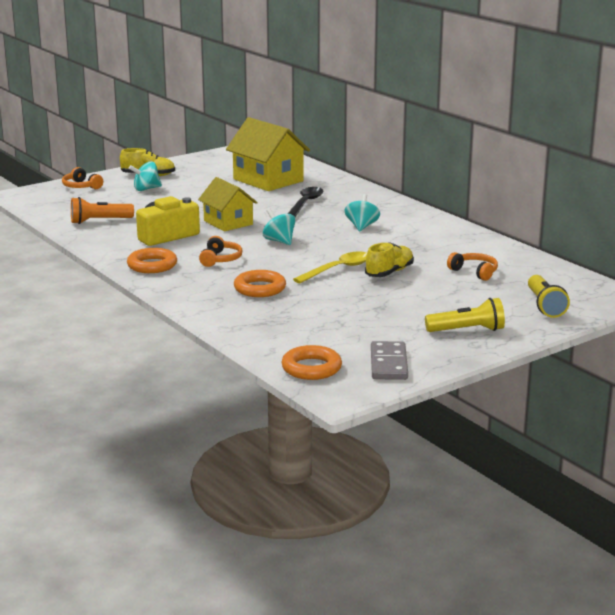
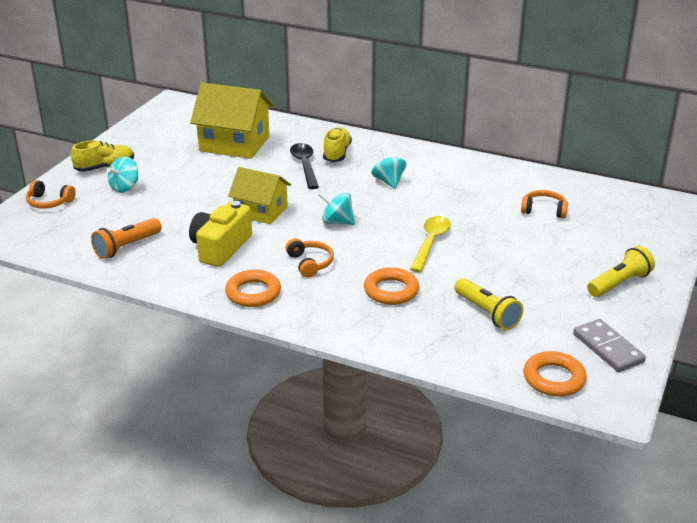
camera: 30 degrees left, 10 degrees up
(389, 272) = (478, 233): yellow shoe -> yellow shoe (337, 153)
(545, 306) = (641, 233): yellow flashlight -> yellow flashlight (487, 313)

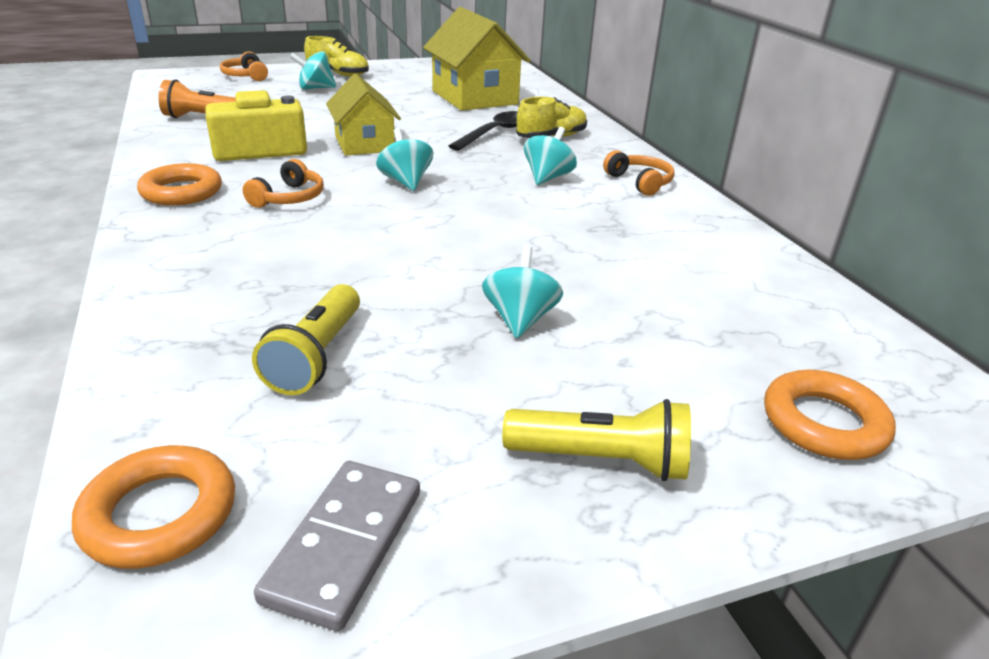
camera: 45 degrees right, 0 degrees up
(391, 290) = (288, 263): orange ring -> orange ring (824, 423)
(431, 243) = (450, 247): yellow spoon -> none
(515, 256) = (520, 319): none -> turquoise spinning top
(544, 210) = (688, 295): orange headphones -> orange headphones (639, 182)

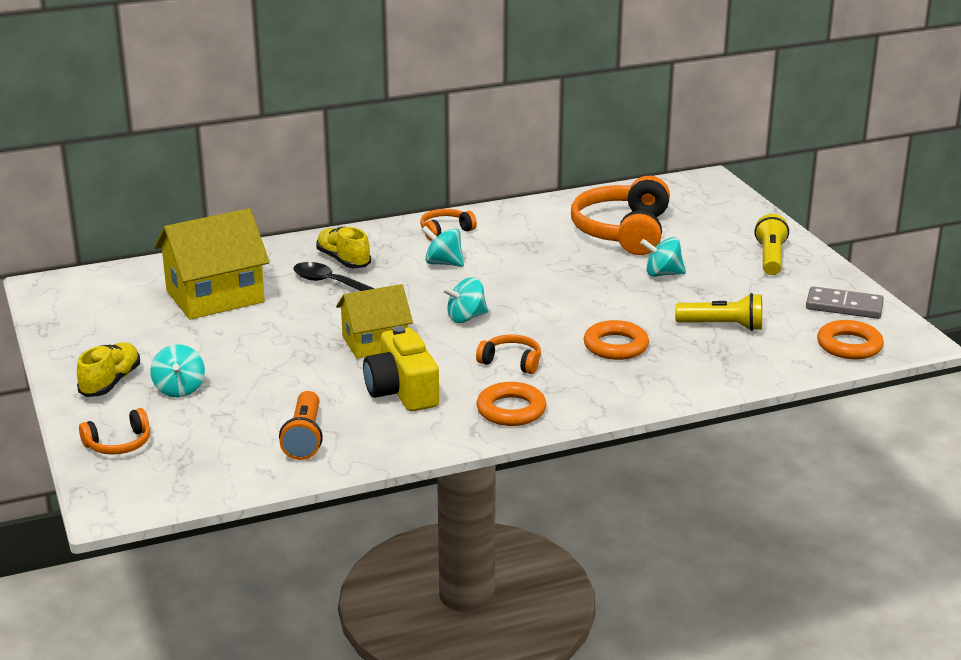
camera: 90 degrees left, 5 degrees down
(679, 299) = (623, 232): none -> orange headphones
(824, 423) = (722, 212): orange ring -> orange ring (615, 346)

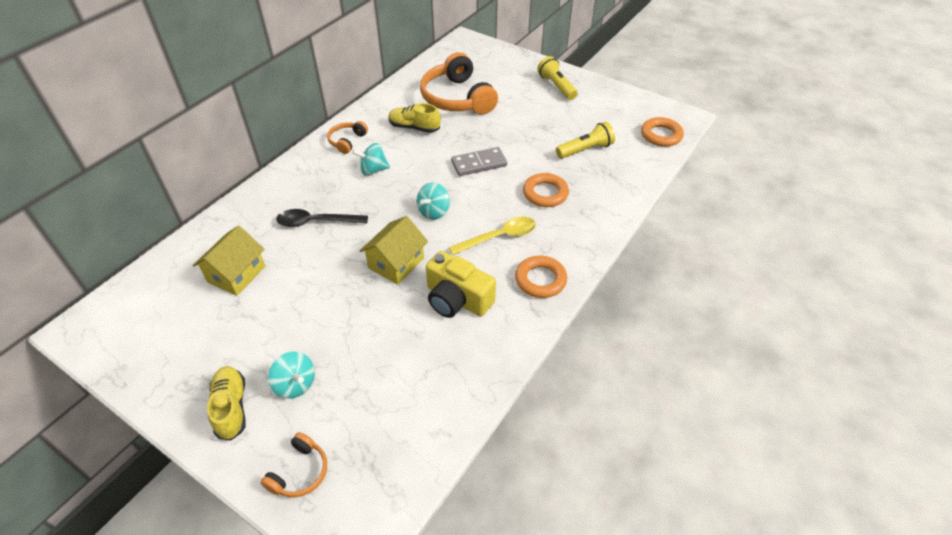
camera: 35 degrees left, 20 degrees up
(215, 296) = (236, 274): yellow house -> yellow house, size x0.65
(304, 438) = (435, 382): orange flashlight -> none
(343, 260) = (302, 196): yellow shoe -> yellow shoe (414, 127)
(511, 362) = (499, 237): orange headphones -> yellow spoon
(662, 274) = (513, 123): turquoise spinning top -> none
(844, 306) = (629, 107): grey domino -> grey domino (479, 164)

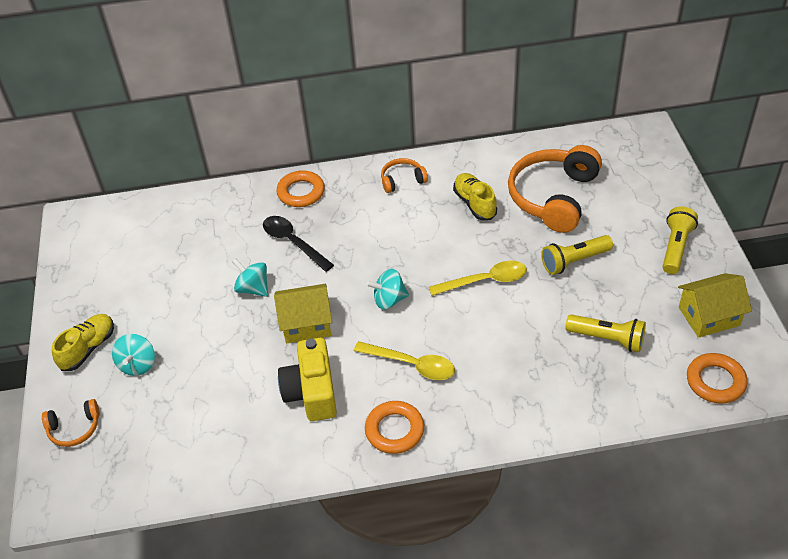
camera: 50 degrees right, 0 degrees up
(236, 274) = (195, 247): yellow house -> yellow house (709, 316)
(373, 170) = (389, 224): turquoise spinning top -> turquoise spinning top (253, 289)
(479, 164) = (485, 281): grey domino -> yellow spoon
(514, 123) = (574, 261): none -> yellow flashlight
(545, 193) = (506, 355): orange ring -> orange ring (301, 192)

